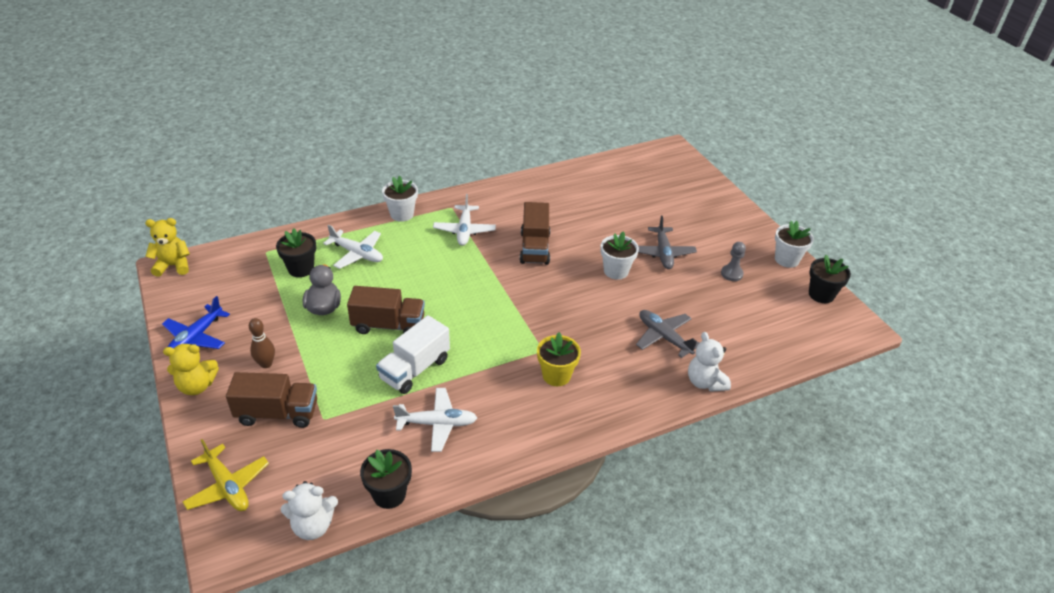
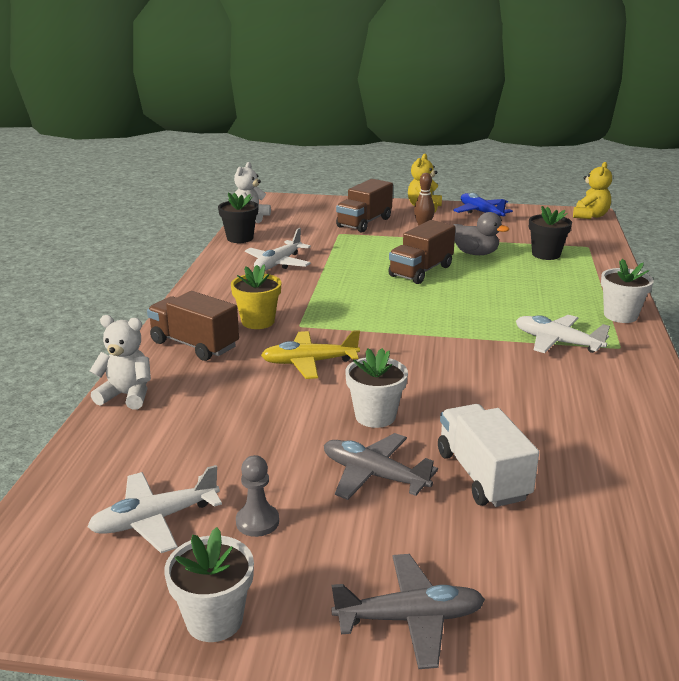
camera: 125 degrees right, 15 degrees down
(228, 486) = (317, 204): yellow plane -> yellow plane (309, 363)
(357, 254) = (552, 280): white plane -> white plane (155, 520)
(415, 369) = (350, 269): white truck -> white truck (482, 475)
(534, 248) = (481, 375): brown truck -> brown truck (194, 345)
(664, 337) = (221, 399): grey plane -> grey plane (410, 618)
(821, 294) = (93, 602): black flower pot -> none

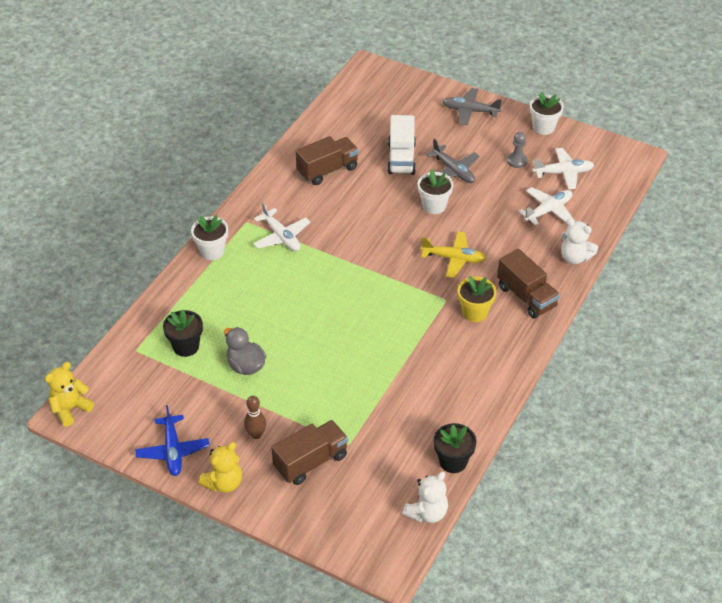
camera: 160 degrees left, 20 degrees up
(278, 264) = (431, 396): white plane -> white plane (548, 211)
(421, 271) = (313, 349): brown truck -> brown truck (327, 170)

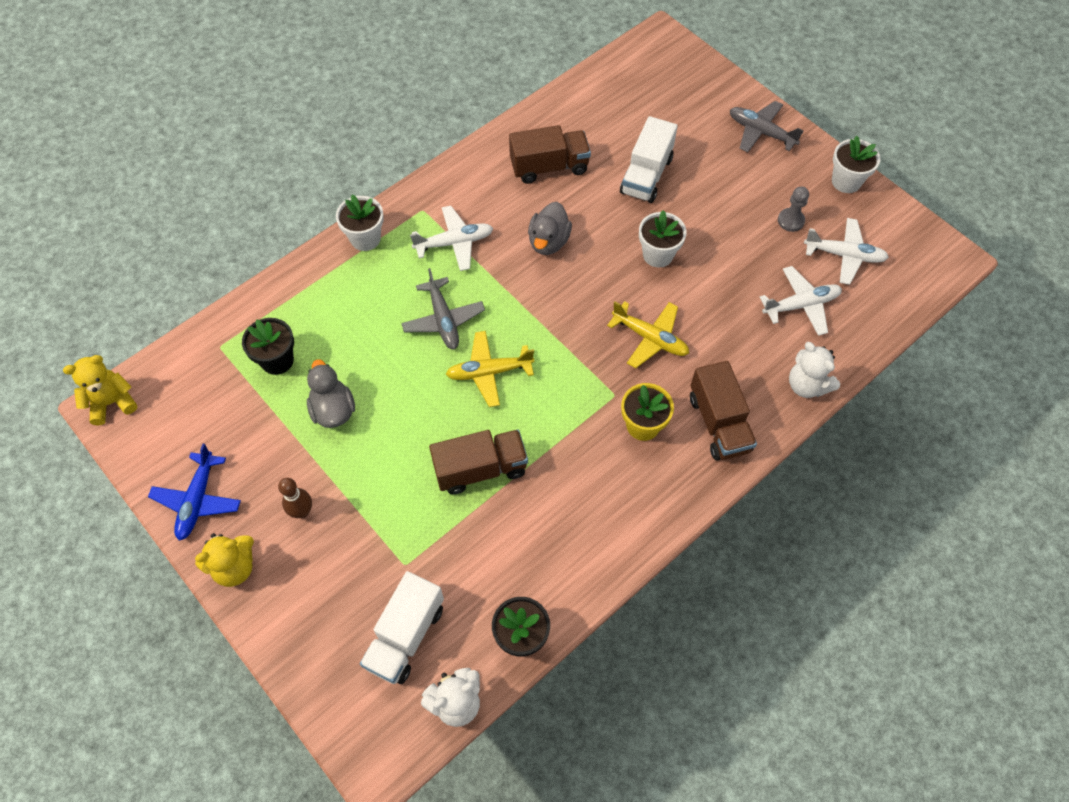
camera: 20 degrees right, 15 degrees up
(281, 236) = (454, 243): white plane -> white plane turned 90 degrees counterclockwise
(311, 462) = (348, 574): brown truck -> brown truck (480, 469)
(349, 310) = (489, 372): none -> yellow plane
(351, 218) = (548, 241): none -> grey duck
(371, 486) = (405, 636): none -> white truck
(453, 171) = (703, 211): grey plane -> grey plane (443, 320)

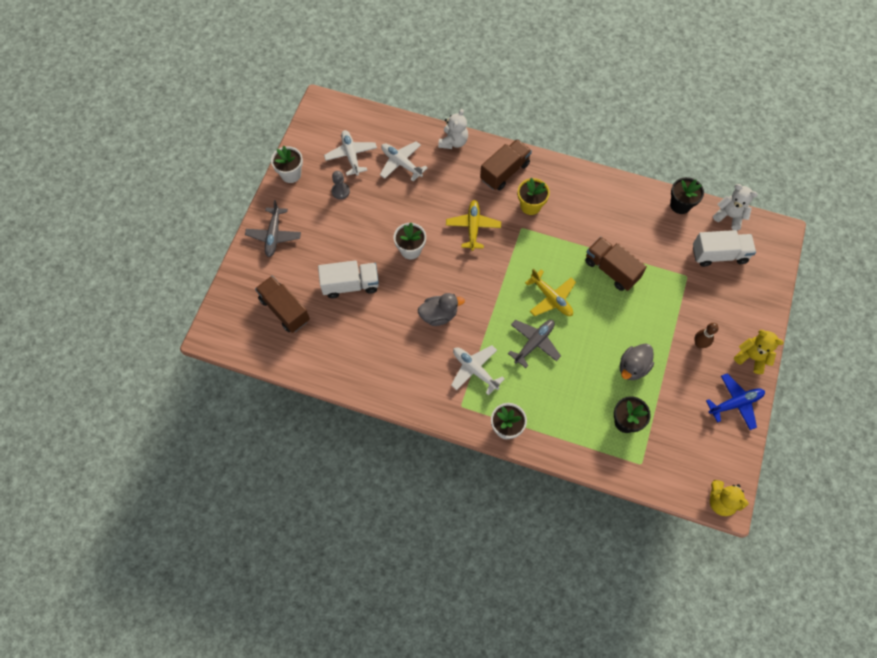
camera: 120 degrees left, 5 degrees up
(549, 167) = (377, 346): brown truck -> brown truck (285, 310)

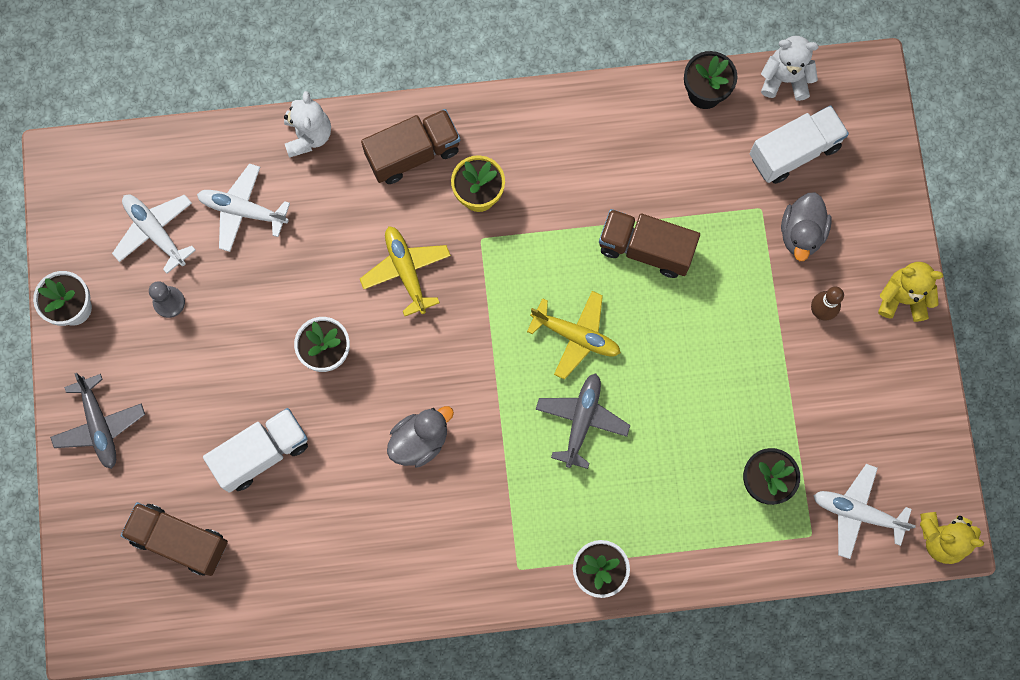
camera: 25 degrees left, 10 degrees up
(474, 370) = (513, 504): white plane -> white plane (857, 513)
(504, 172) = (413, 153): brown truck -> brown truck turned 45 degrees clockwise
(633, 367) = (740, 392): grey duck -> grey duck (801, 233)
(735, 403) = (906, 381): blue plane -> none

